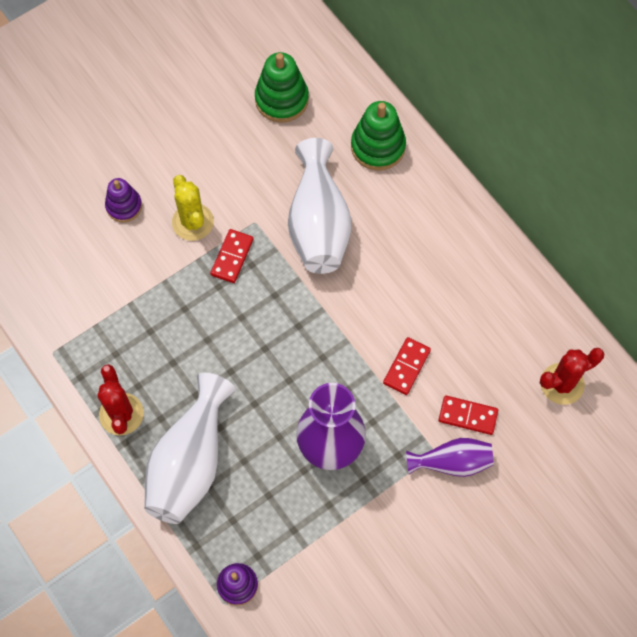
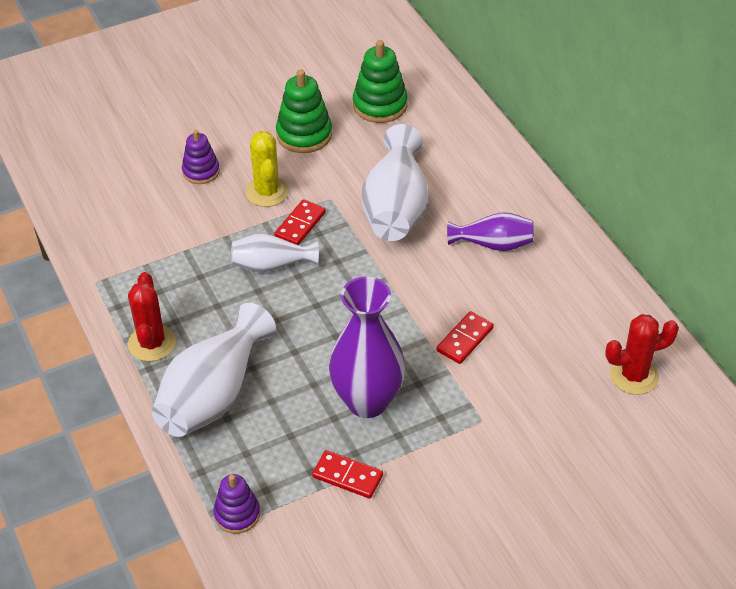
camera: 10 degrees right, 20 degrees down
(214, 308) = (271, 265): none -> white vase
(378, 147) = (470, 152): green stacking toy -> green stacking toy (304, 134)
(452, 462) = (499, 431): purple vase -> purple vase (493, 244)
(467, 416) = (524, 391): red domino -> red domino (347, 476)

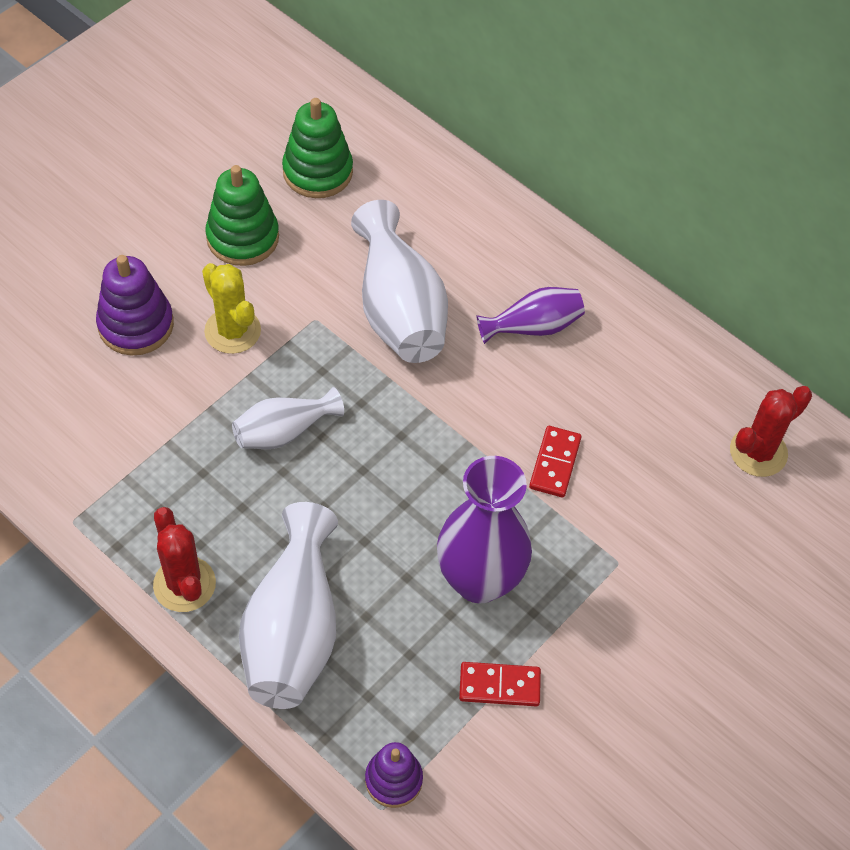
camera: 25 degrees left, 10 degrees up
(201, 171) = (136, 325): purple stacking toy -> purple stacking toy, size x1.54
(300, 225) = (294, 365): red domino -> none

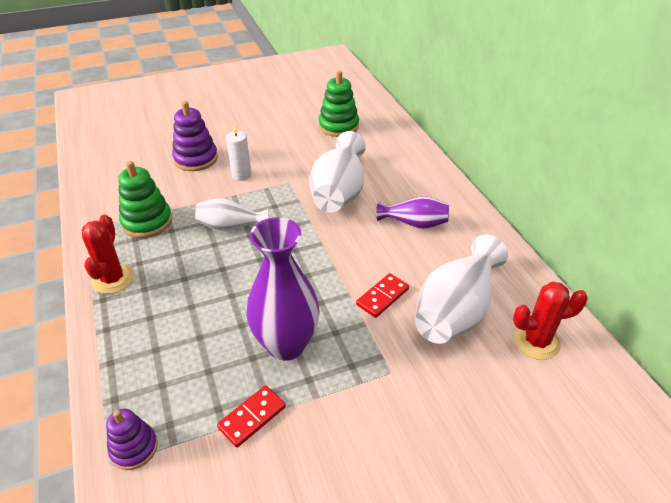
camera: 30 degrees right, 15 degrees down
(232, 331) = (241, 175): yellow cactus -> white candle
(243, 237) = (279, 140): green stacking toy -> green stacking toy (147, 222)
(293, 629) = (150, 326): white vase -> white vase (456, 310)
(499, 686) = (252, 417): red domino -> red domino turned 75 degrees counterclockwise

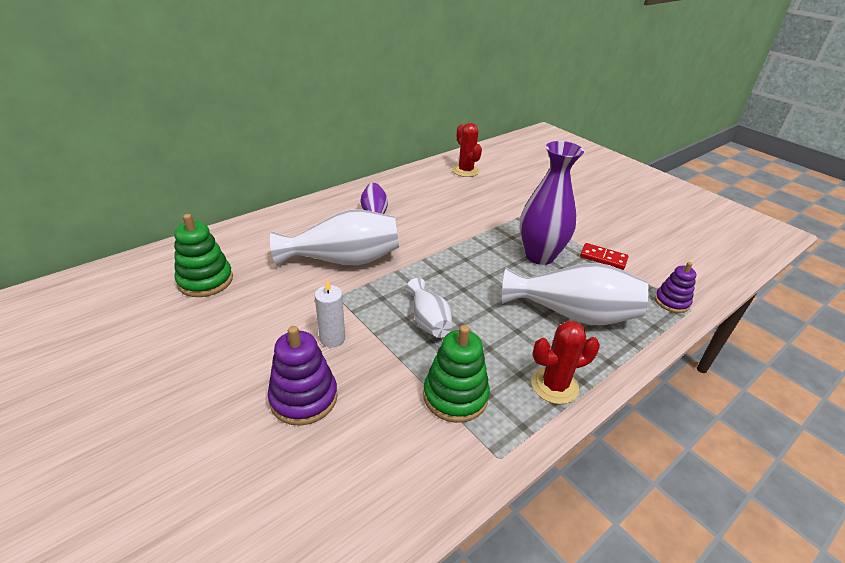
camera: 110 degrees left, 5 degrees down
(382, 297) = (466, 222): red domino -> none
(456, 310) = (458, 195): white vase -> white vase (572, 314)

